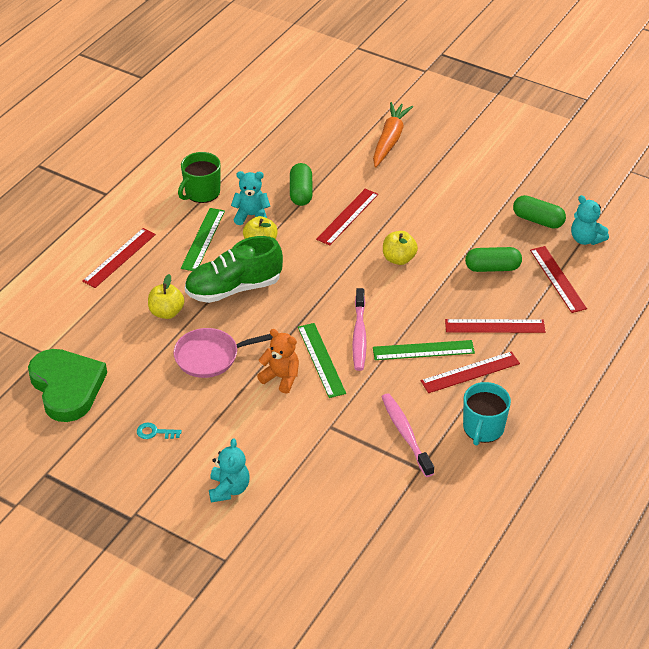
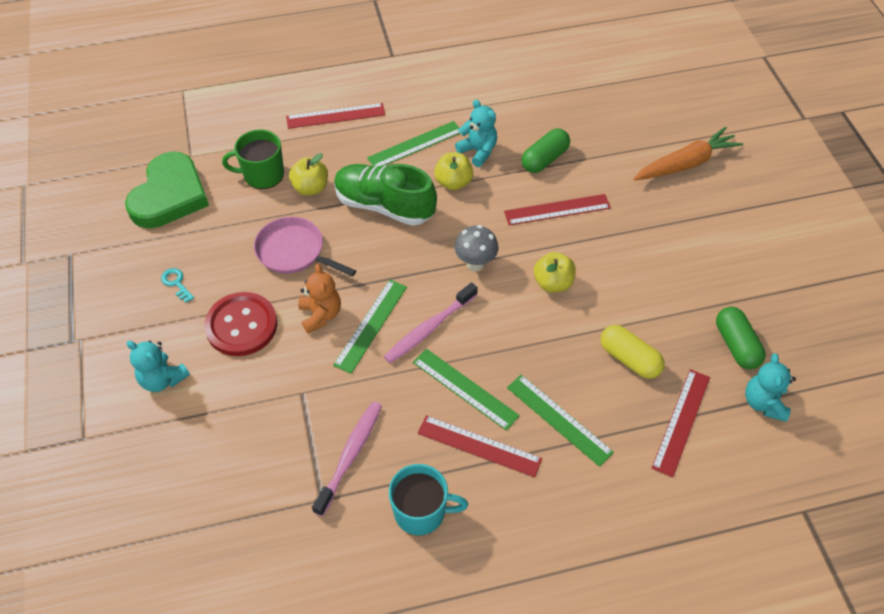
camera: 45 degrees right, 10 degrees up
(202, 192) = (464, 103): green mug -> green mug (262, 175)
(229, 489) = (163, 379): turquoise teddy bear -> turquoise teddy bear turned 75 degrees clockwise
(237, 421) = (241, 325): none -> red button
(338, 280) = (475, 263): none -> grey mushroom
(483, 428) = (421, 512): turquoise mug -> turquoise mug turned 150 degrees counterclockwise
(492, 268) = (629, 359): green capsule -> yellow capsule
(495, 326) = (559, 419): red ruler -> green ruler

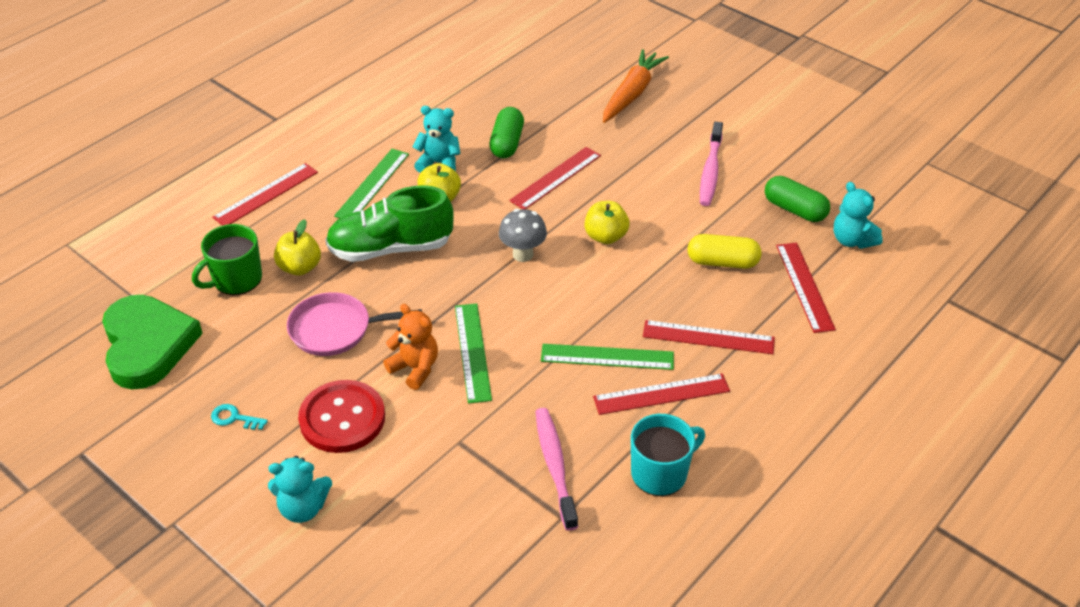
camera: 35 degrees left, 10 degrees down
(429, 328) = (530, 326): pink toothbrush -> pink toothbrush (710, 170)
(559, 419) = (708, 337): green ruler -> red ruler

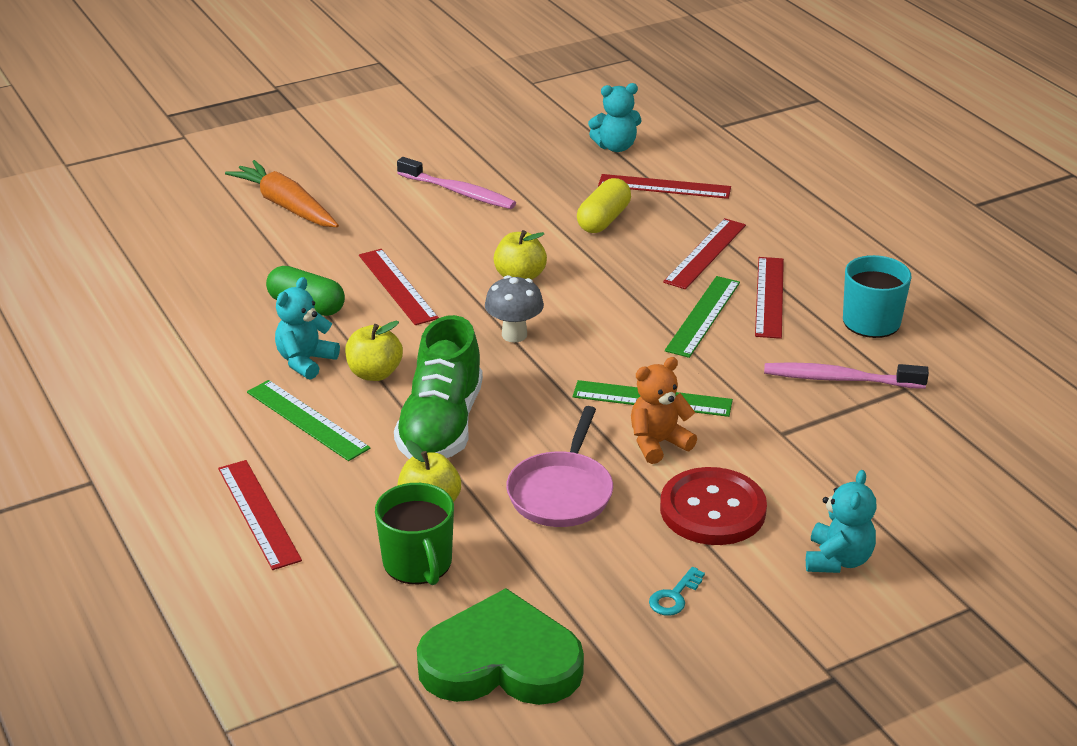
camera: 70 degrees left, 10 degrees down
(794, 210) = (552, 163): green capsule -> none

